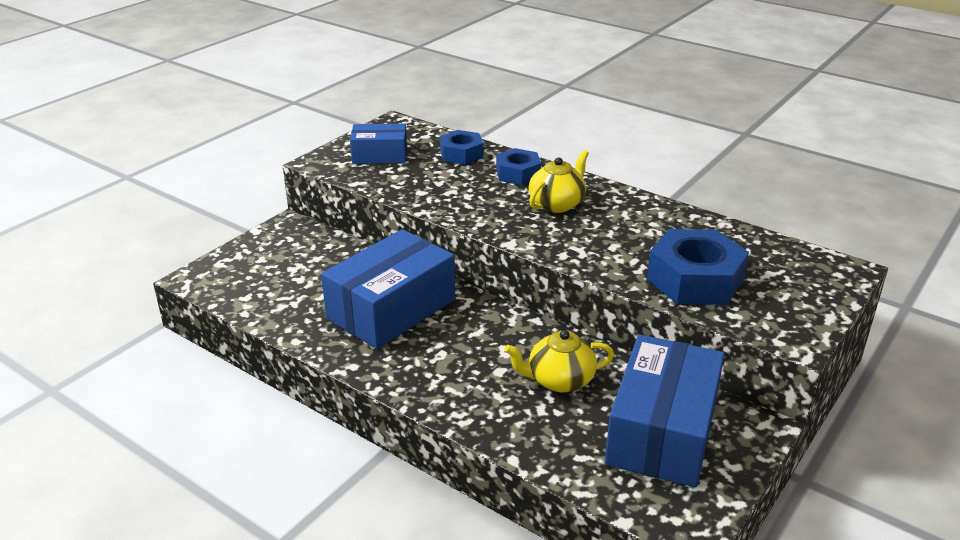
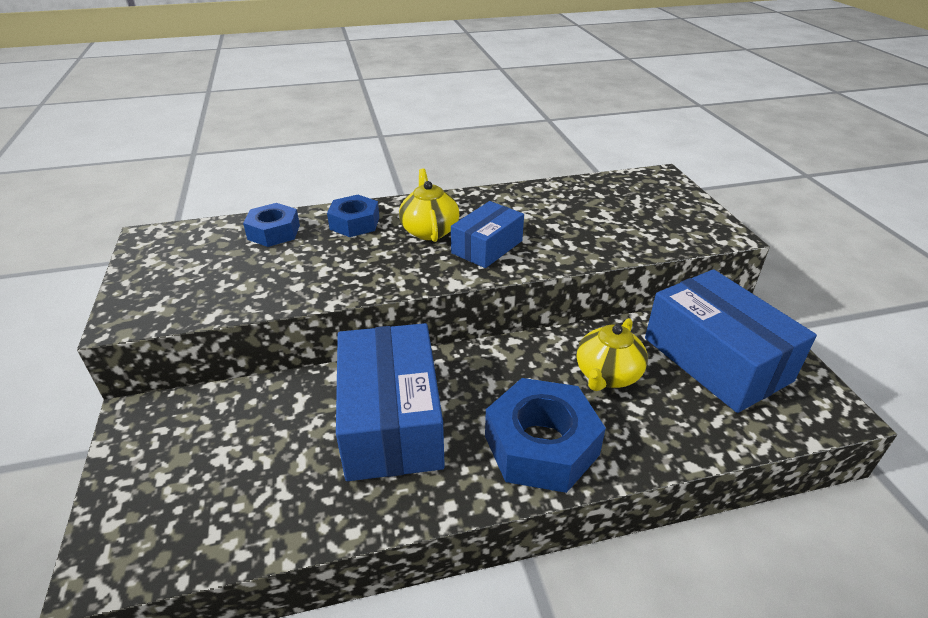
camera: 50 degrees left, 5 degrees up
(380, 155) = (189, 275): blue box -> blue box (487, 247)
(695, 280) = (613, 231): blue nut -> blue nut (541, 445)

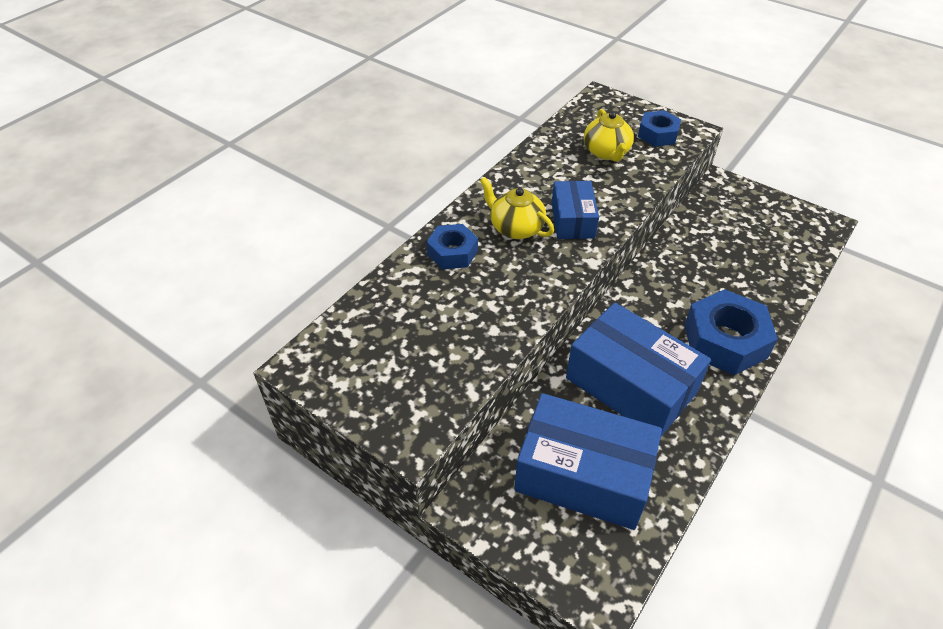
camera: 40 degrees left, 10 degrees up
(274, 232) = (402, 297): blue nut -> blue nut (657, 134)
(607, 375) = (704, 272): yellow teapot -> yellow teapot (606, 152)
(716, 359) = (743, 225): blue box -> blue box (583, 475)

